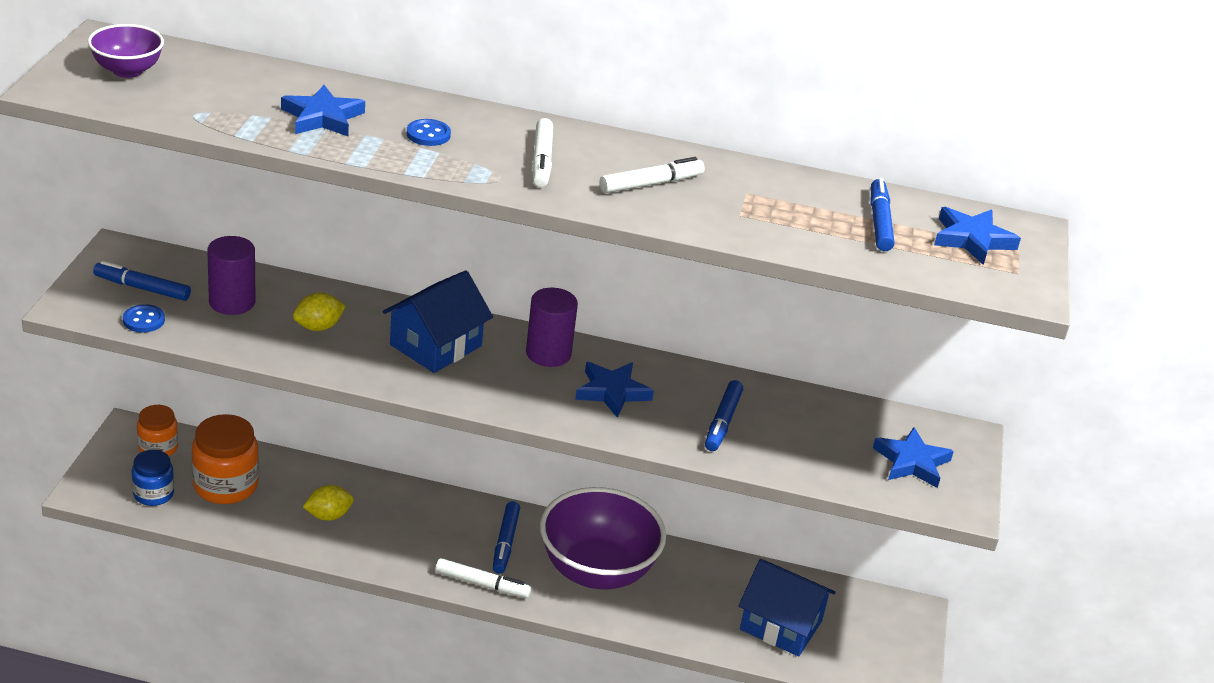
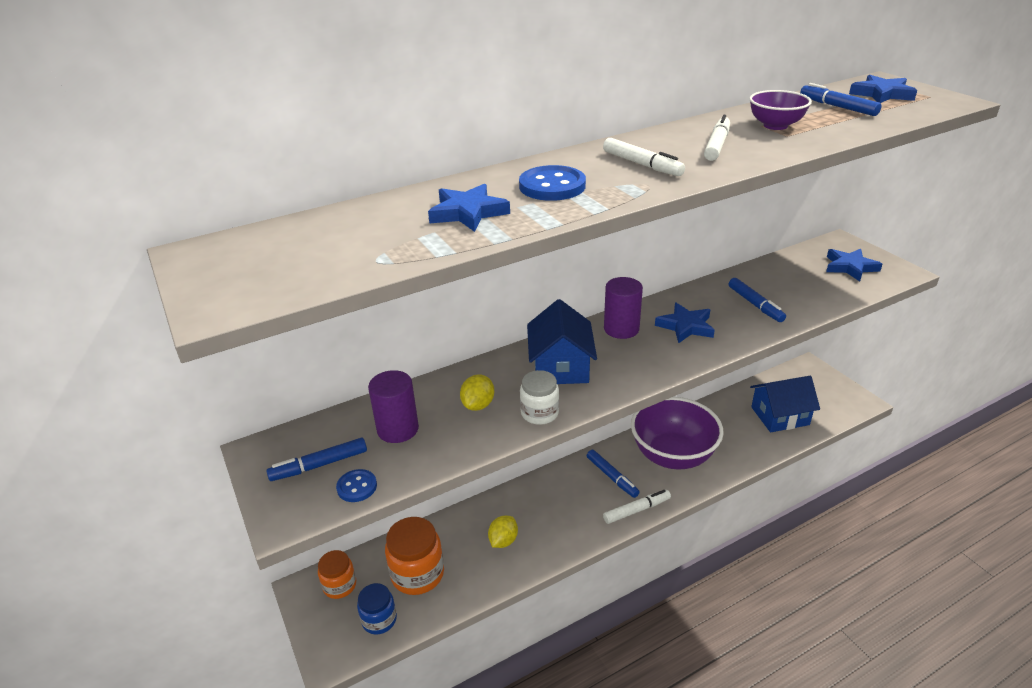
camera: 35 degrees left, 0 degrees up
(127, 70) = (258, 262): purple bowl -> purple bowl (775, 126)
(353, 366) = (539, 413): none -> white jar
(428, 134) = (552, 186): blue button -> blue button, size x1.67

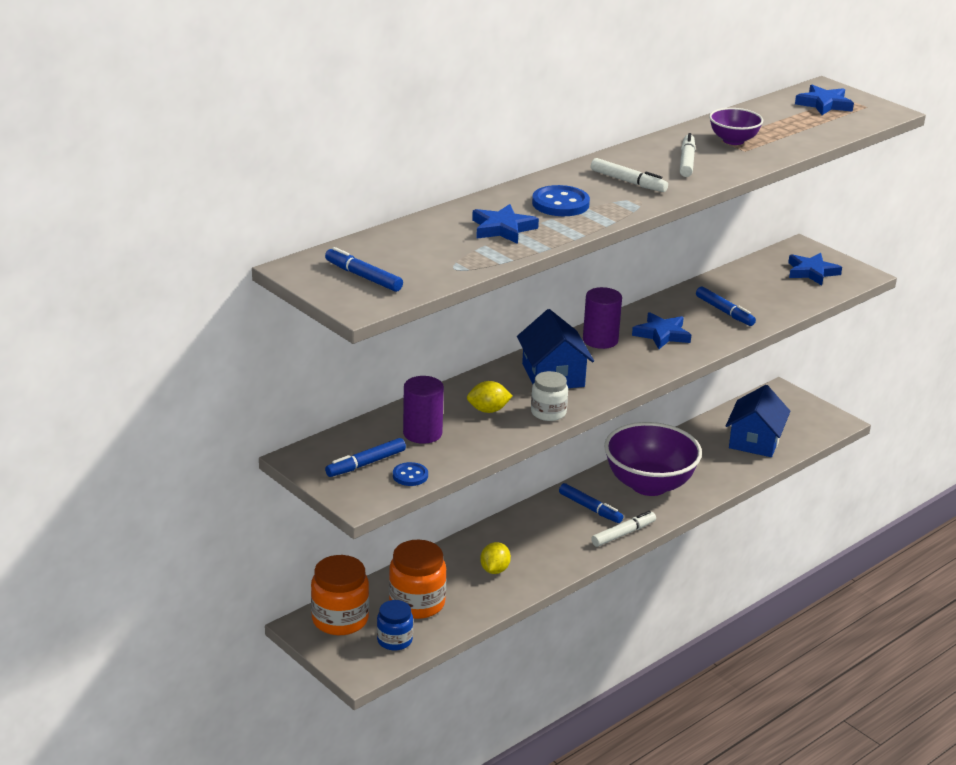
camera: 15 degrees left, 5 degrees down
(339, 585) = (340, 619): orange jar -> orange jar, size x1.61
(478, 405) = (488, 410): yellow lemon -> yellow lemon turned 75 degrees clockwise
(780, 416) = (755, 441): blue house -> blue house turned 45 degrees counterclockwise
(837, 107) = (785, 119): blue marker -> blue marker (363, 277)

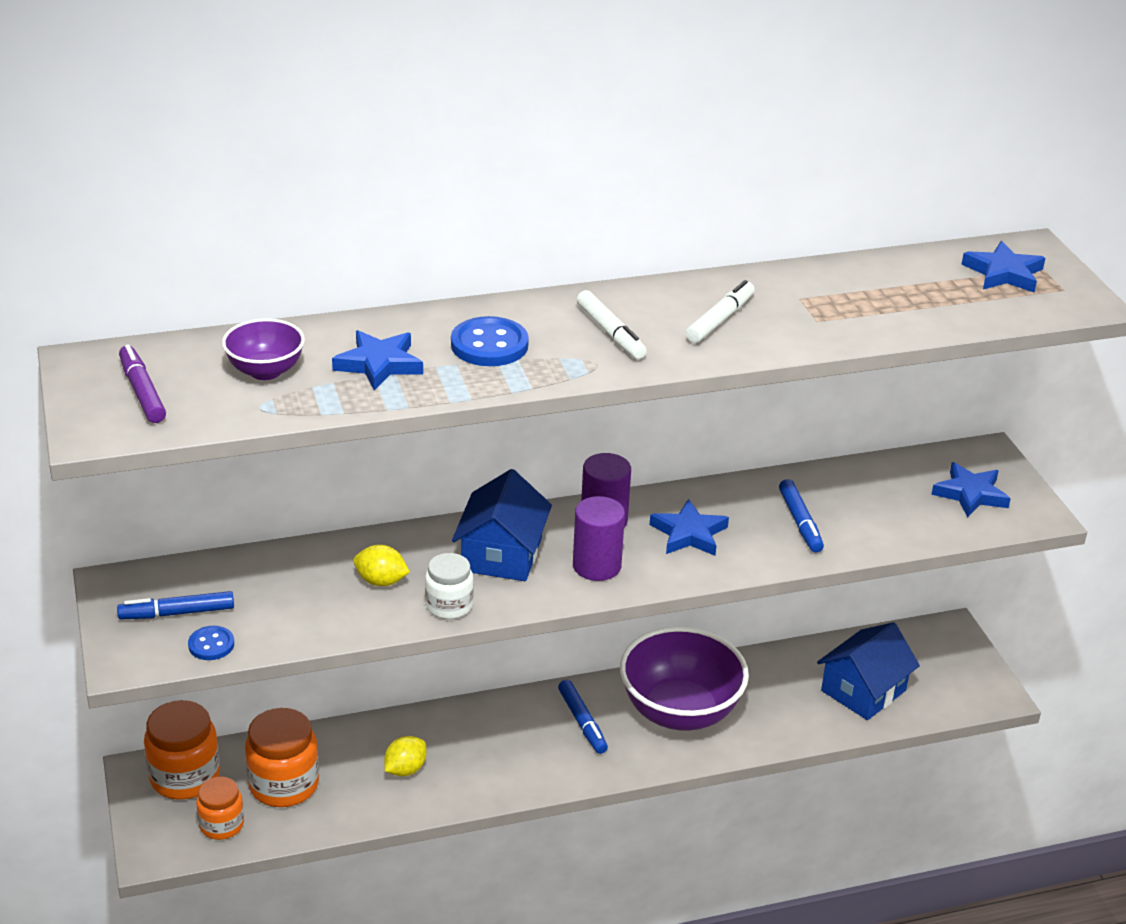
camera: 25 degrees right, 5 degrees up
(363, 277) = (142, 392): blue marker -> purple marker
(394, 640) = (221, 825): blue jar -> orange jar
(422, 433) = (277, 591): purple cylinder -> purple cylinder (596, 566)
(623, 534) = (595, 770): white marker -> none
(733, 140) = (817, 302): purple bowl -> purple bowl (265, 371)

